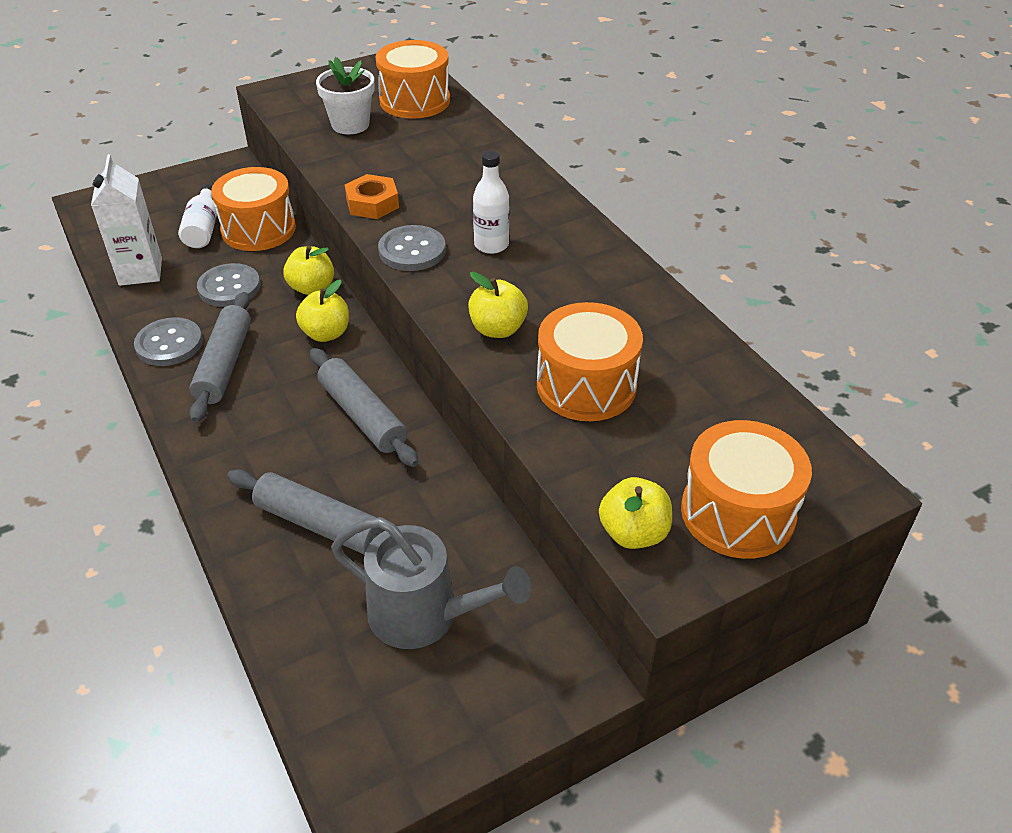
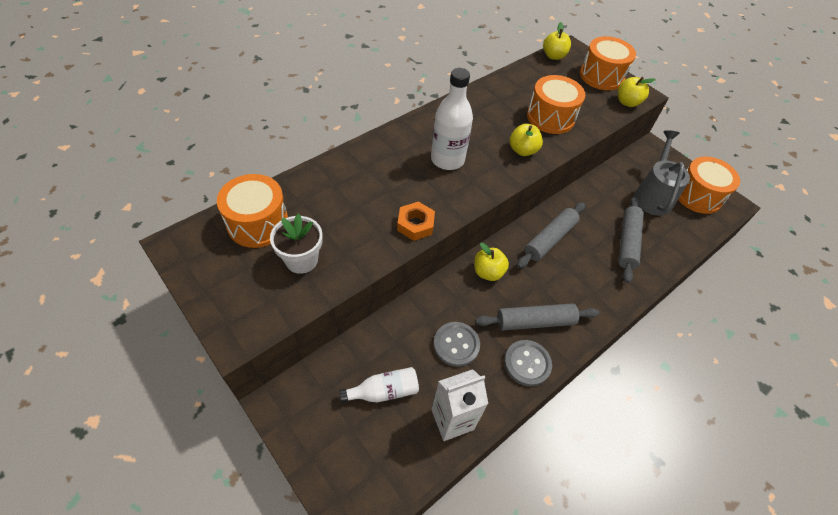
camera: 105 degrees left, 10 degrees up
(258, 229) = (379, 347): orange drum -> orange drum (698, 195)
(312, 288) = (444, 291): yellow apple -> yellow apple (553, 56)
(412, 250) = (464, 195): grey button -> none
(491, 245) = (447, 159): white bottle -> white bottle, size x1.59

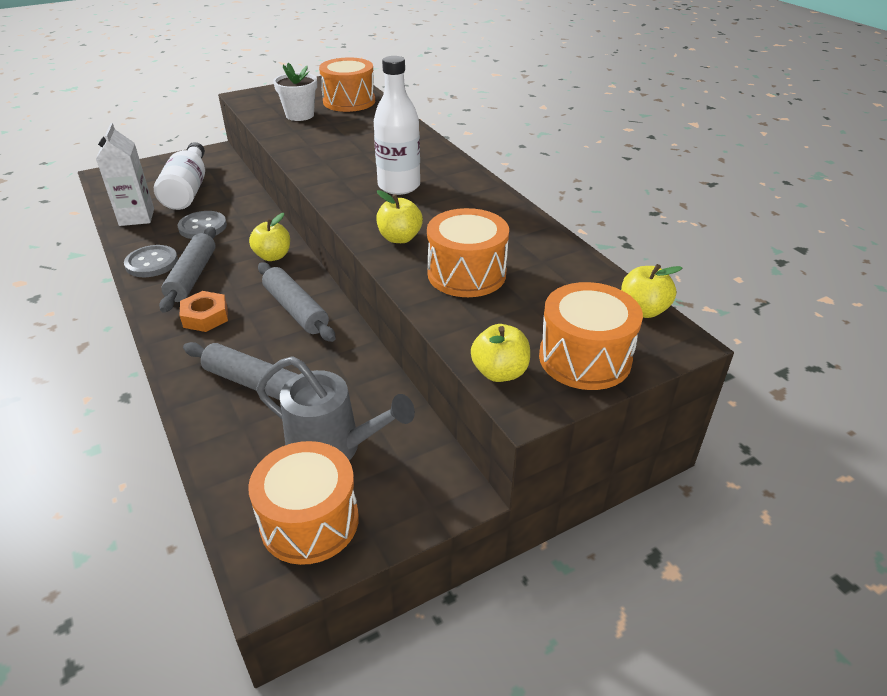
camera: 105 degrees right, 15 degrees down
(384, 391) = (188, 190): white bottle -> white bottle, size x1.59
(415, 224) = (311, 161): orange nut -> orange nut (205, 317)

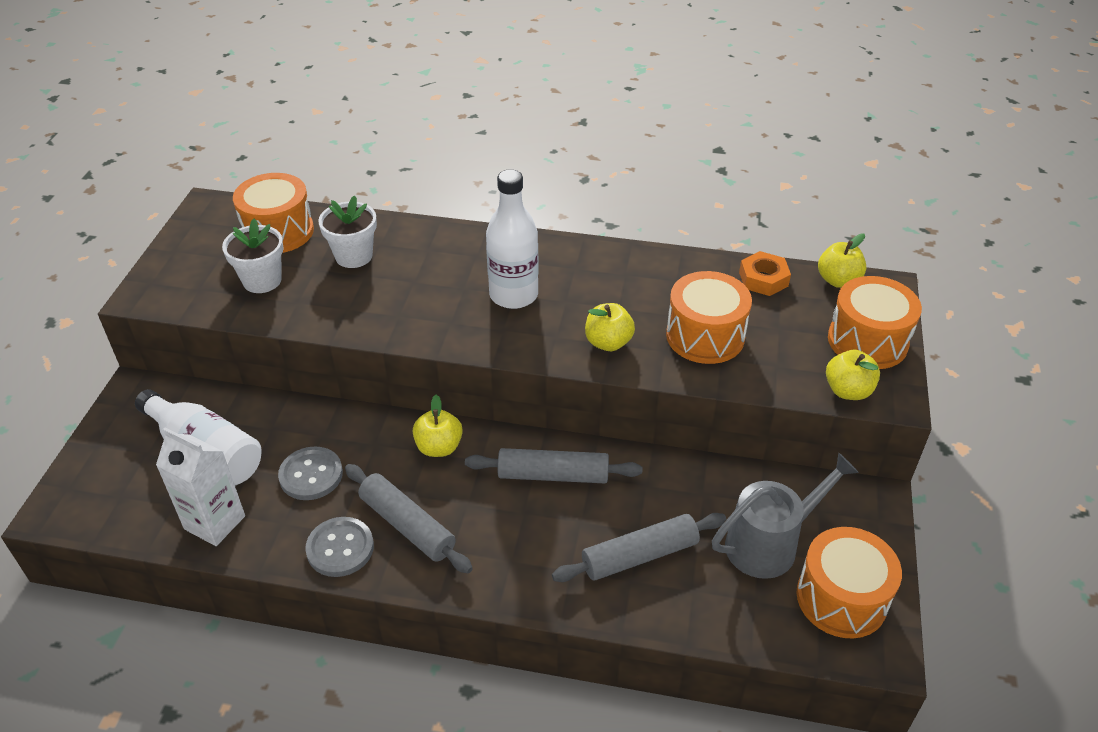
camera: 50 degrees left, 5 degrees up
(205, 317) = (495, 546): orange nut -> orange nut (763, 279)
(359, 127) = (354, 256): none -> white flower pot

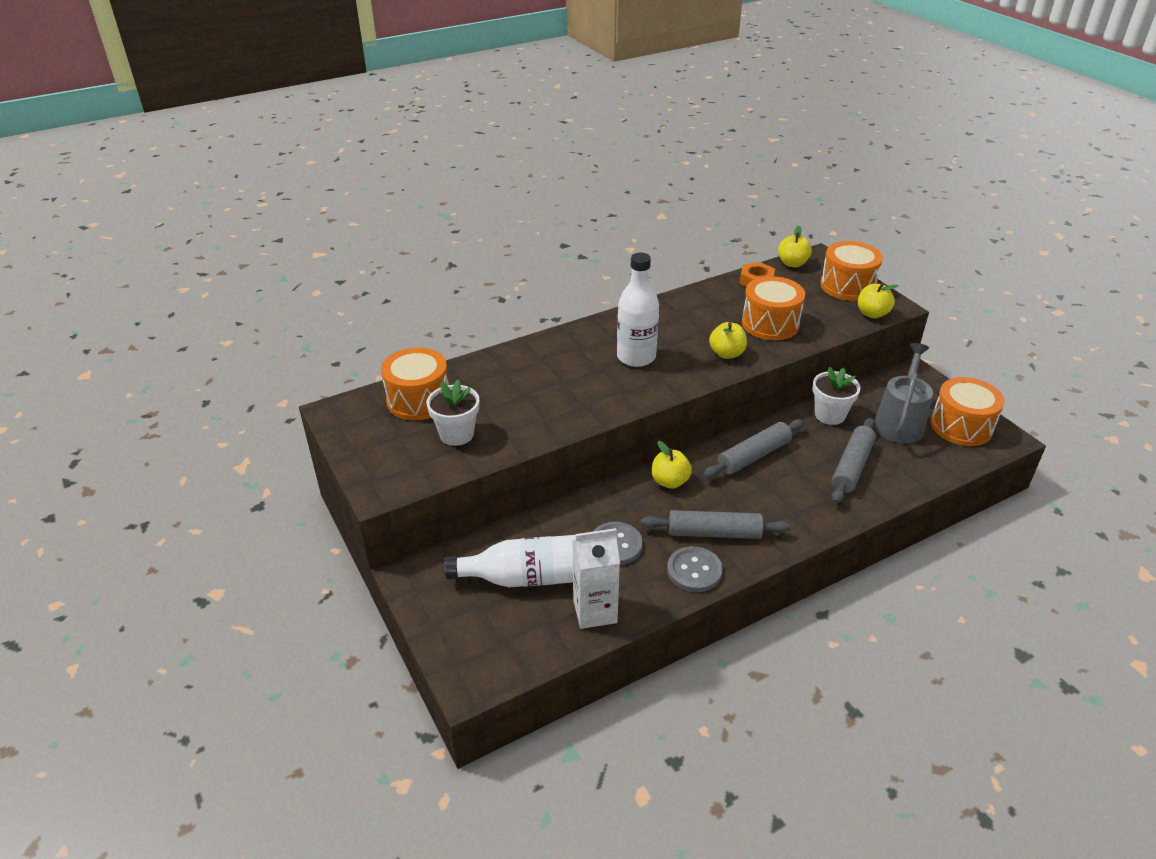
camera: 40 degrees left, 5 degrees down
(354, 256) = (498, 387): white flower pot -> white flower pot (830, 415)

